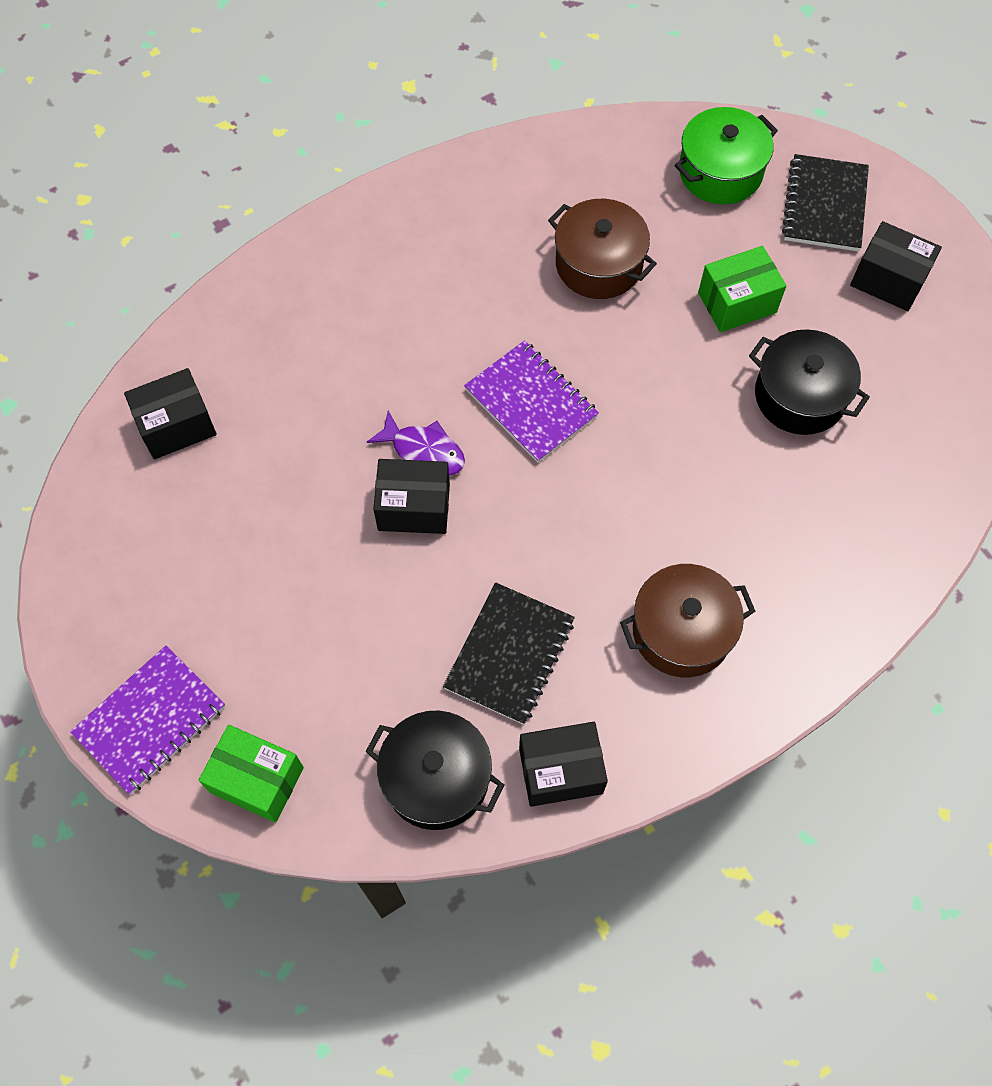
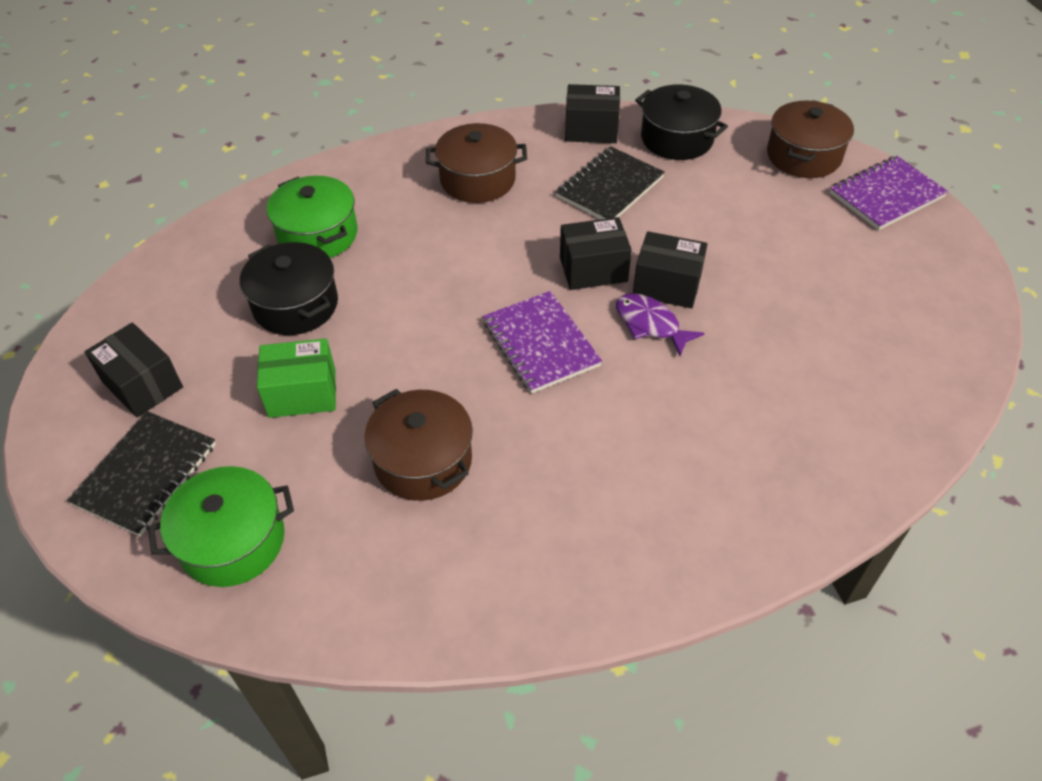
camera: 165 degrees left, 15 degrees down
(176, 425) = (892, 388): black box -> black box (593, 269)
(257, 780) = (803, 156): green box -> brown pot
(830, 495) = (318, 235): none -> green pot

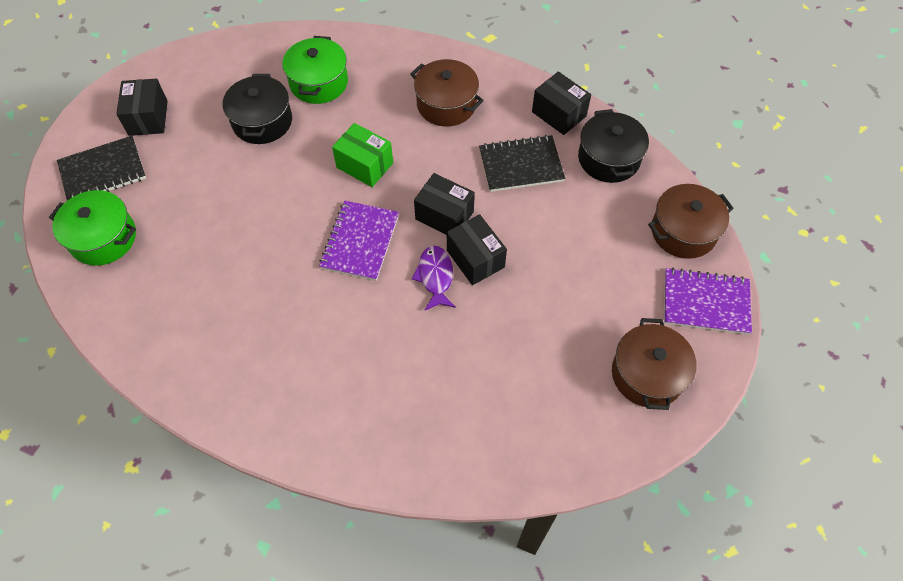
camera: 40 degrees right, 10 degrees up
(302, 393) = (212, 179): green box -> green box (364, 165)
(423, 460) = (227, 264): brown pot -> brown pot (647, 374)

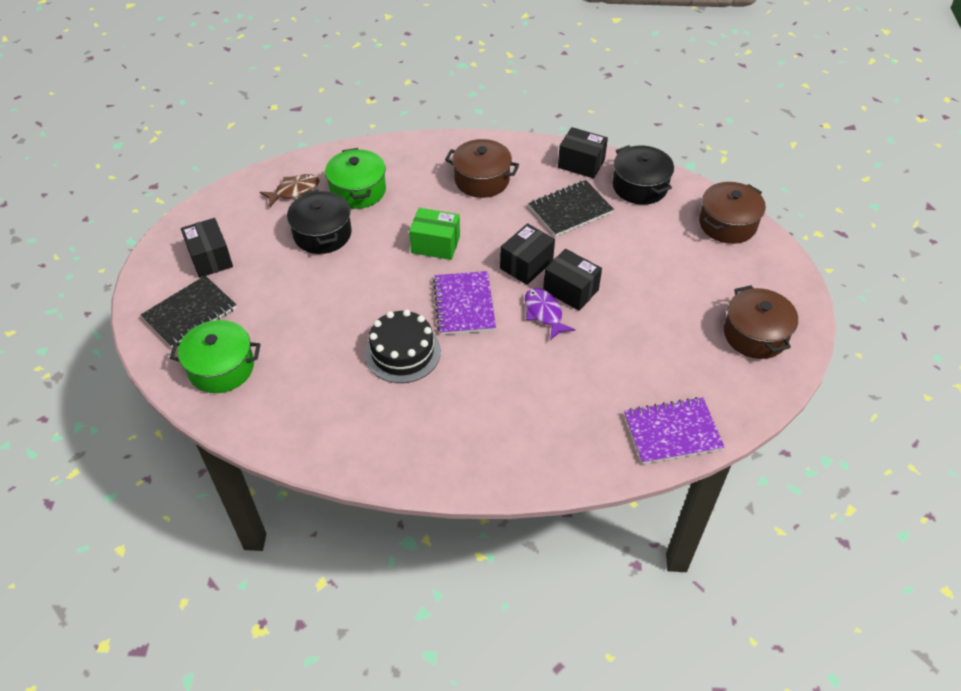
camera: 20 degrees left, 10 degrees down
(258, 66) = (294, 191): none -> brown fish
(275, 276) = (402, 352): none -> black cake
(444, 215) = (526, 265): black box -> black box turned 60 degrees counterclockwise
(705, 303) = (772, 270): purple notebook -> purple notebook (672, 432)

